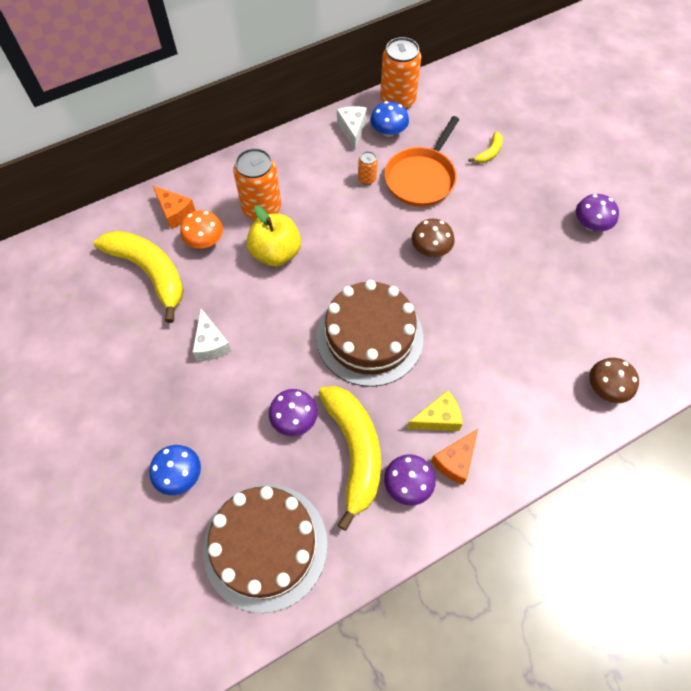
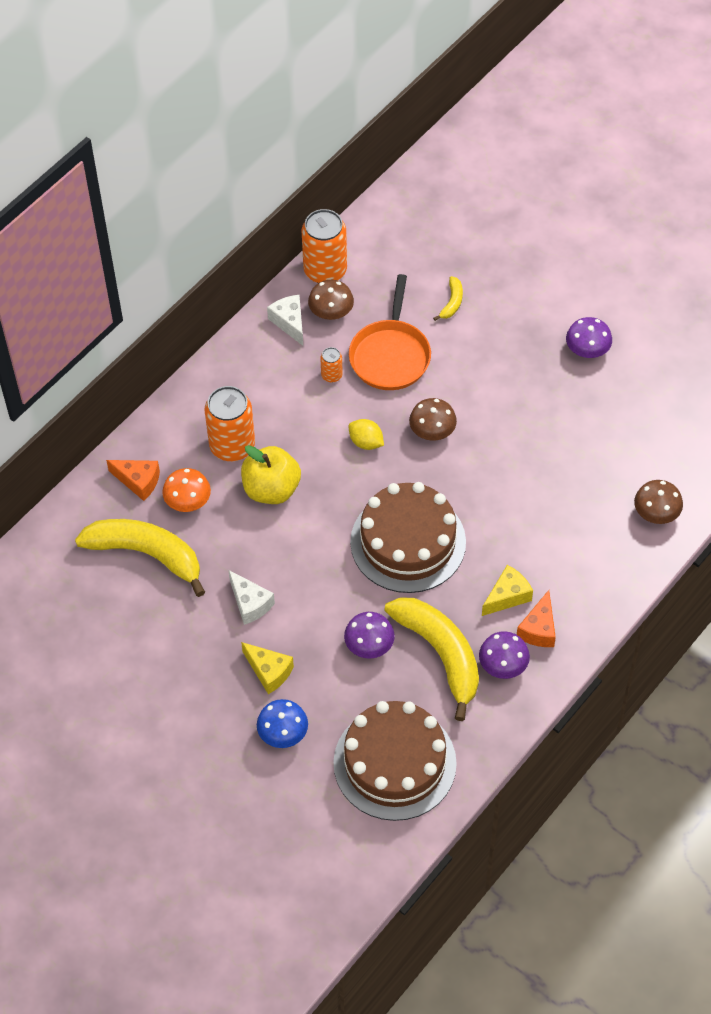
camera: 20 degrees left, 5 degrees down
(196, 411) = (269, 671): none -> yellow cheese
(371, 240) = (366, 442): none -> yellow lemon
(388, 131) = (331, 312): blue mushroom -> brown mushroom

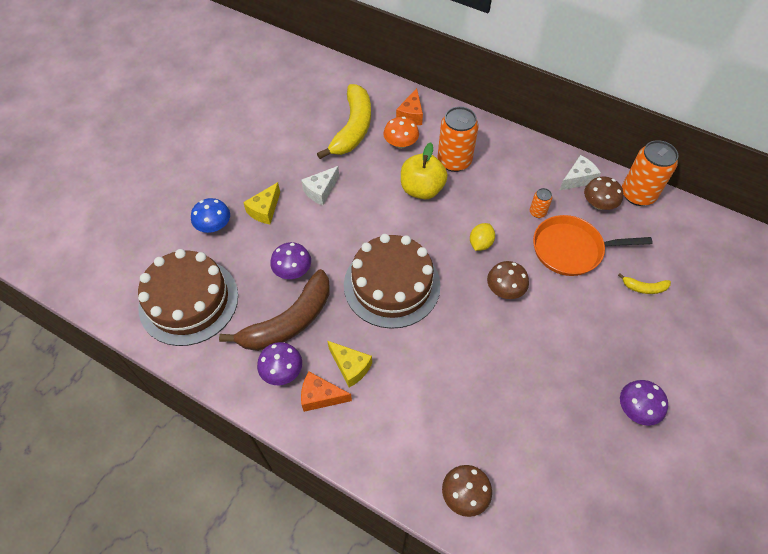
camera: 80 degrees right, 0 degrees up
(440, 654) = (289, 321): yellow banana -> brown banana

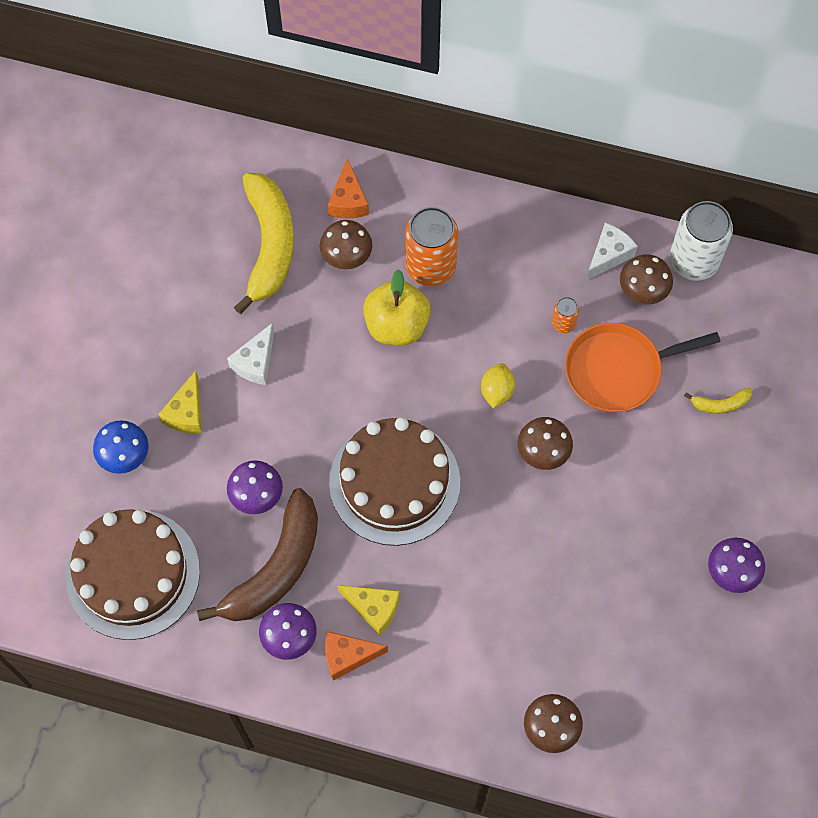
camera: 15 degrees left, 10 degrees up
(400, 143) = (346, 255): orange mushroom -> brown mushroom
(638, 194) = (693, 261): orange can -> white can

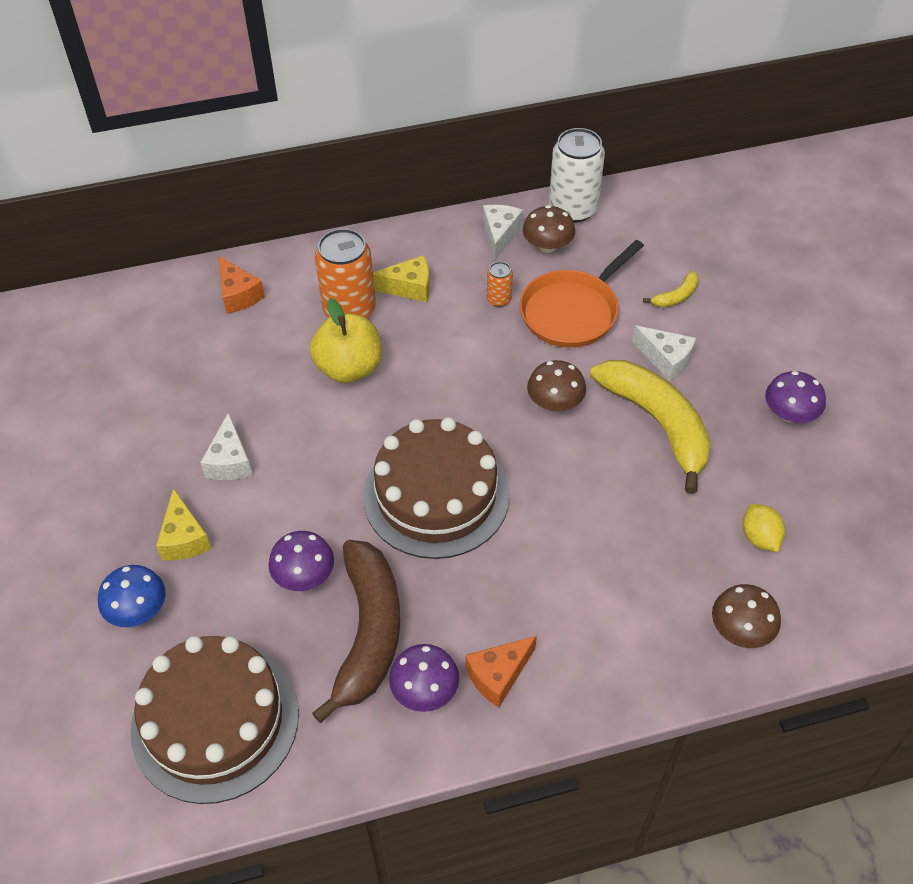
camera: 30 degrees left, 15 degrees down
(269, 245) = (183, 361): yellow banana -> yellow banana (657, 424)
(346, 255) = (264, 335): brown mushroom -> none
(373, 608) = (493, 616): yellow cheese -> yellow cheese (409, 287)
(497, 391) = (478, 376): yellow lemon -> yellow lemon (759, 537)
(665, 462) = (666, 359): none -> white cheese

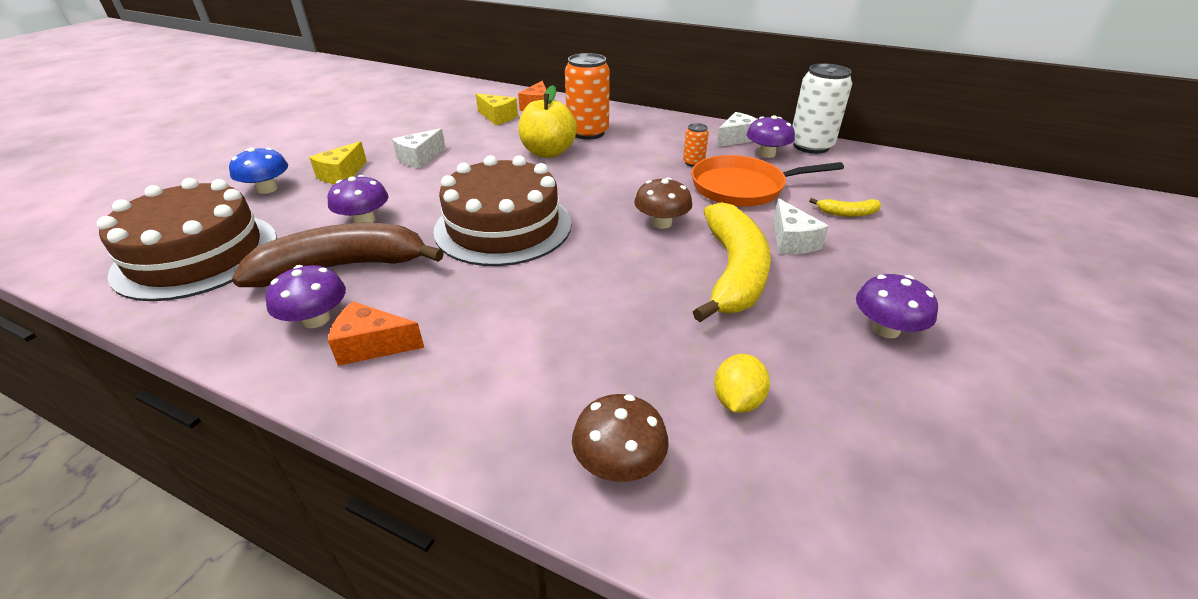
camera: 40 degrees right, 15 degrees down
(368, 633) = (344, 267): brown banana -> brown banana turned 150 degrees counterclockwise
(409, 287) = (639, 137): yellow cheese -> yellow cheese (498, 117)
(547, 245) = (766, 154): brown mushroom -> purple mushroom

